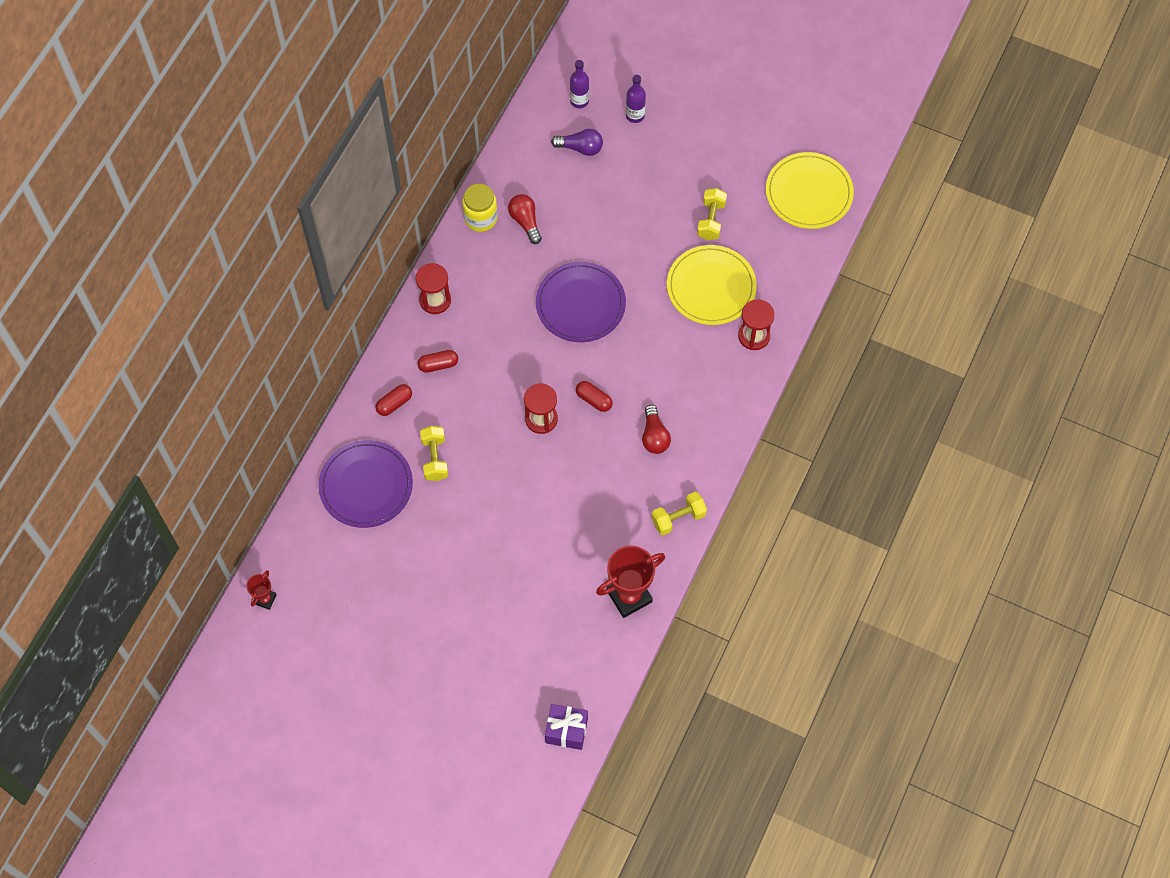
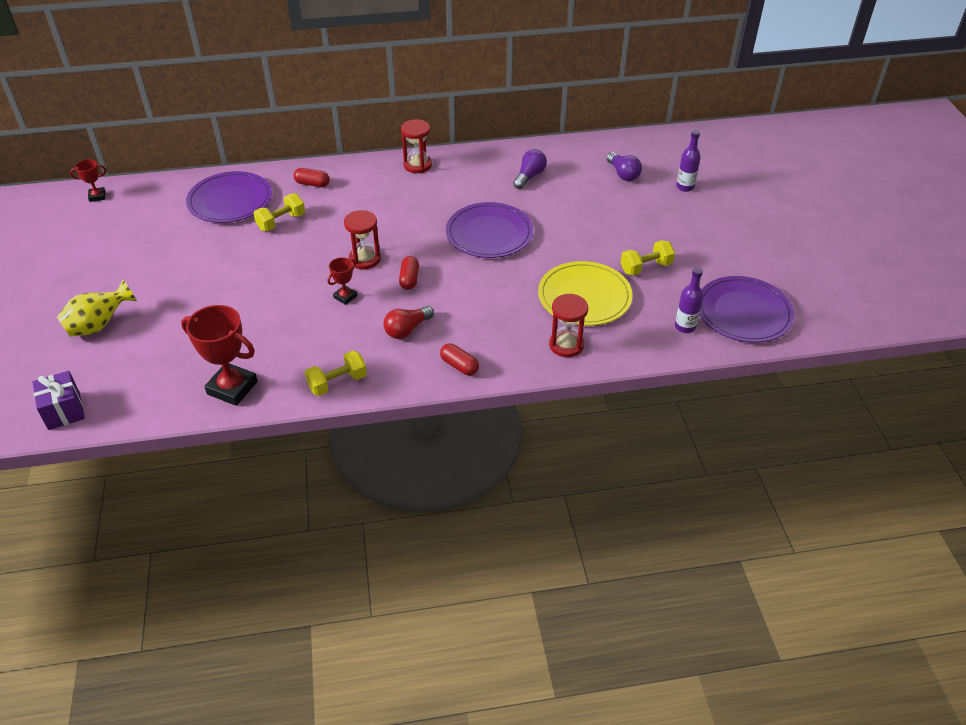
camera: 55 degrees right, 20 degrees down
(438, 365) = (364, 189): red capsule -> red capsule (459, 366)
(474, 667) = (99, 325): none -> yellow vase
(481, 218) = (508, 156): yellow jar -> none
(525, 222) = (529, 176): red light bulb -> purple light bulb
(579, 101) = (661, 156): purple bottle -> purple bottle (685, 327)
(579, 460) = (345, 297): none -> red trophy
(678, 518) = (337, 383): yellow dumbbell -> yellow dumbbell turned 60 degrees counterclockwise
(809, 193) = (743, 312): yellow plate -> purple plate

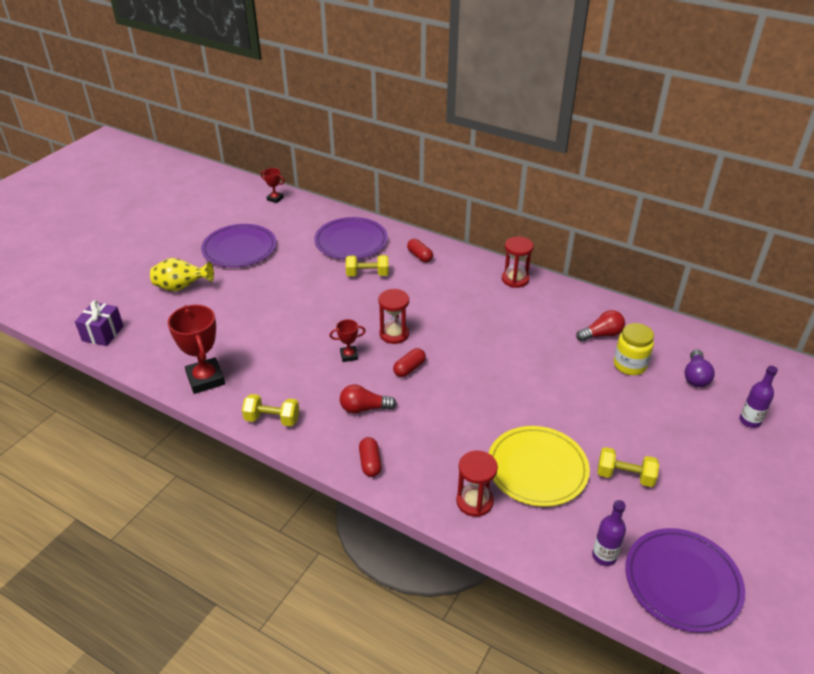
camera: 40 degrees right, 5 degrees down
(489, 233) = (513, 366): purple plate -> purple plate (239, 248)
(529, 176) = (601, 335): purple light bulb -> red light bulb
(572, 189) = (629, 365): none -> yellow jar

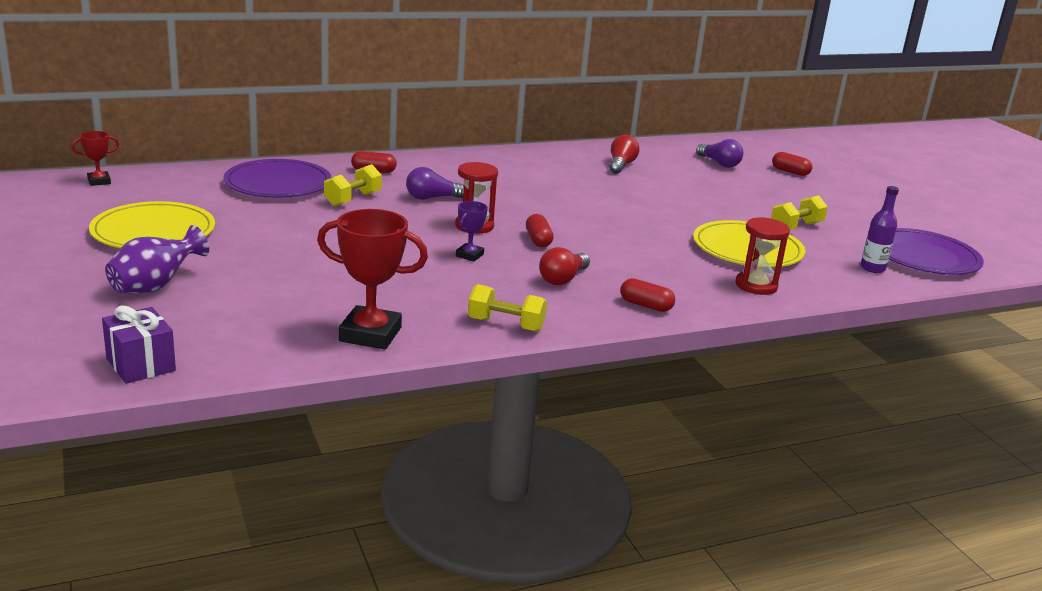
camera: 55 degrees left, 15 degrees down
(182, 287) = (155, 286): yellow vase -> purple vase
(239, 248) = (153, 231): purple plate -> yellow plate
(272, 419) = (506, 325): yellow dumbbell -> yellow dumbbell turned 60 degrees clockwise
(349, 355) = (469, 255): red trophy -> purple trophy
(412, 297) = (432, 198): none -> purple light bulb
(515, 279) = (489, 157): red hourglass -> none
(629, 365) = (673, 173): yellow jar -> none
(749, 421) = (790, 172): purple bottle -> red capsule

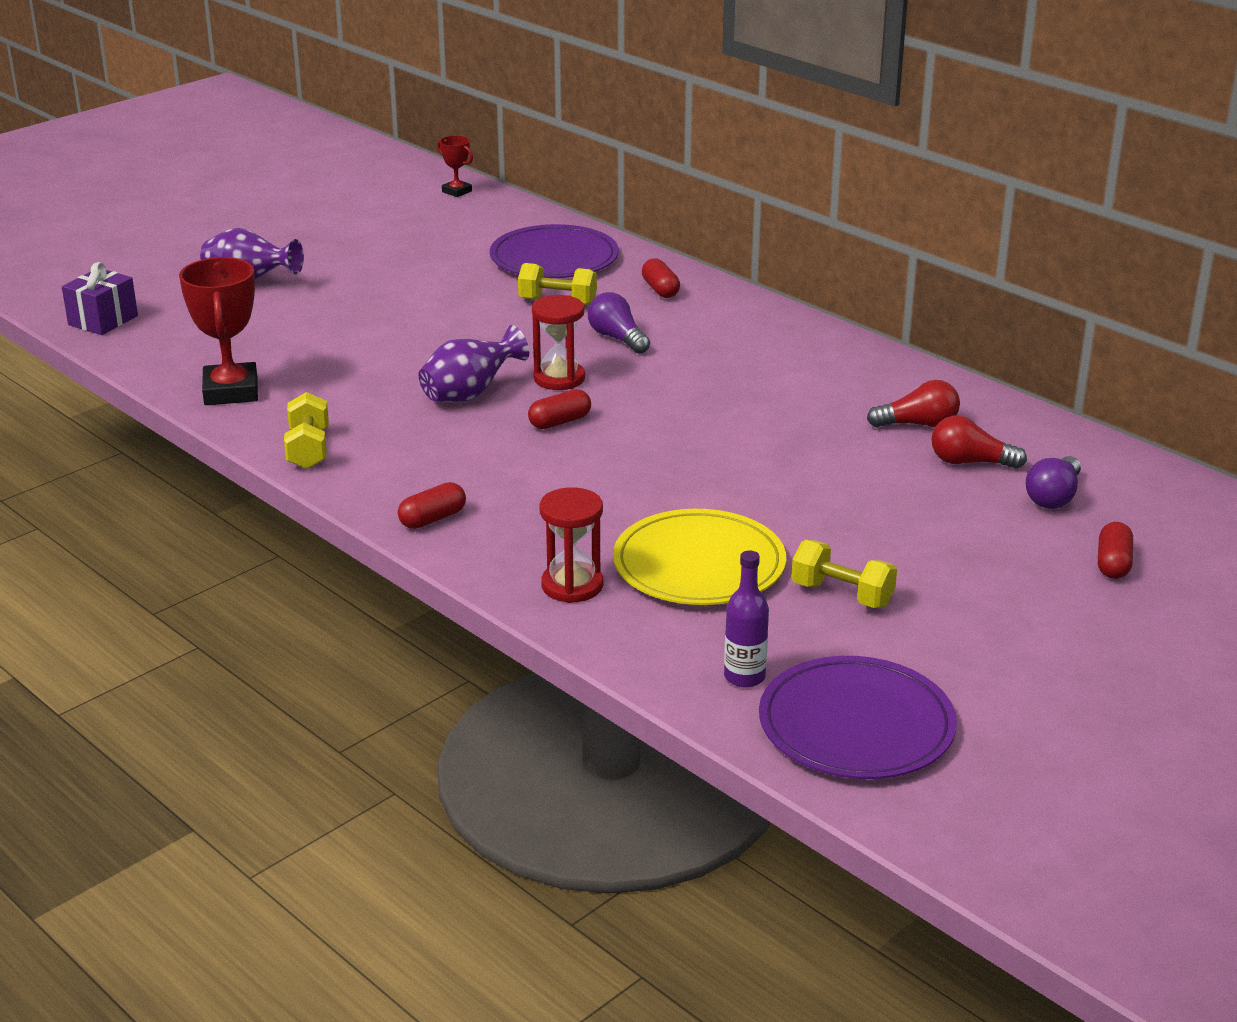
camera: 70 degrees right, 5 degrees up
(153, 231) = (365, 246): yellow plate -> none
(469, 255) = (470, 394): purple trophy -> purple vase
(563, 279) = (459, 457): red light bulb -> red light bulb (970, 462)
(646, 306) = (432, 519): red capsule -> red capsule turned 45 degrees clockwise

